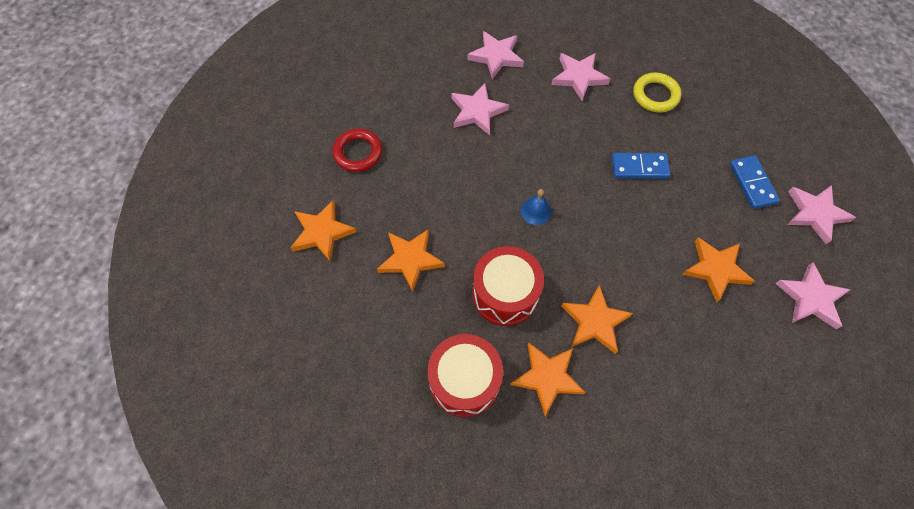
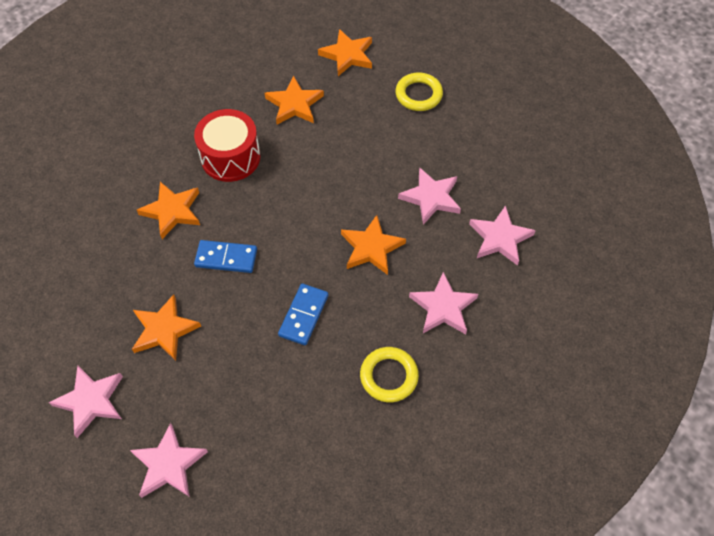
camera: 110 degrees right, 5 degrees down
(358, 153) = (418, 95): red ring -> yellow ring
(464, 381) = (177, 110): red drum -> none
(536, 211) = (297, 207): blue bell -> none
(547, 377) = (148, 162): orange star -> orange star (371, 248)
(752, 183) = (234, 419): blue domino -> blue domino (226, 258)

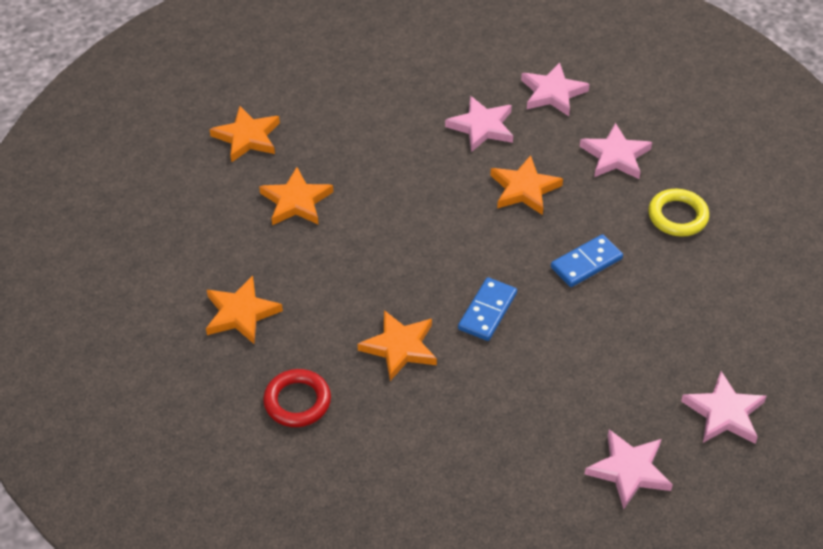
camera: 70 degrees left, 10 degrees down
(105, 166) = (297, 401): none -> red ring
(164, 330) = (561, 386): orange star -> orange star (241, 313)
(230, 157) = (346, 276): red drum -> none
(304, 315) = (586, 263): blue domino -> blue domino turned 75 degrees counterclockwise
(418, 95) = (340, 97): yellow ring -> none

